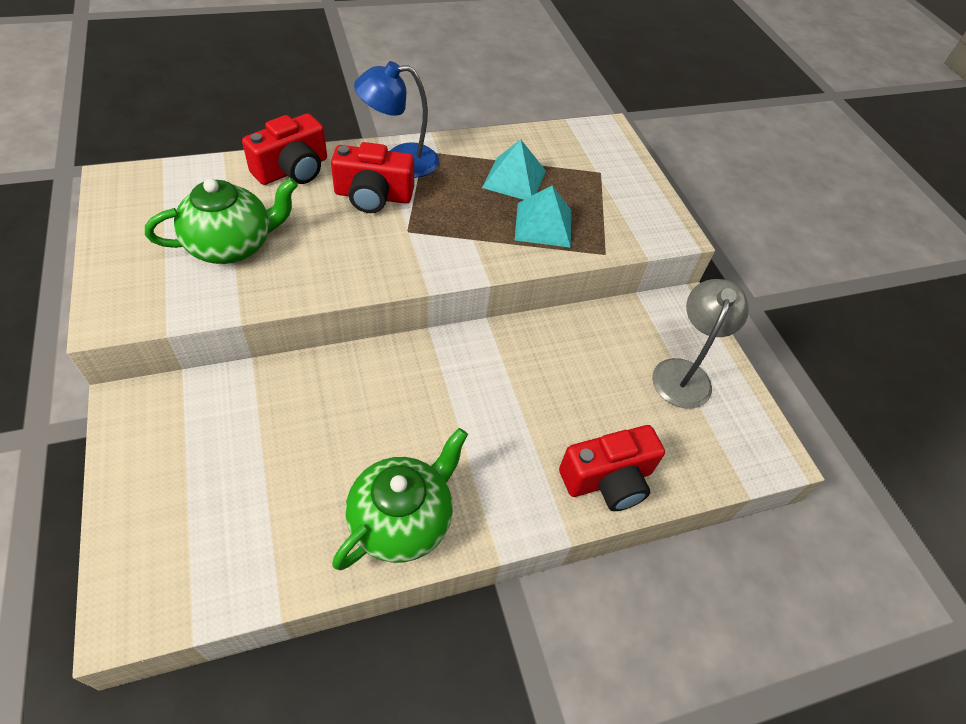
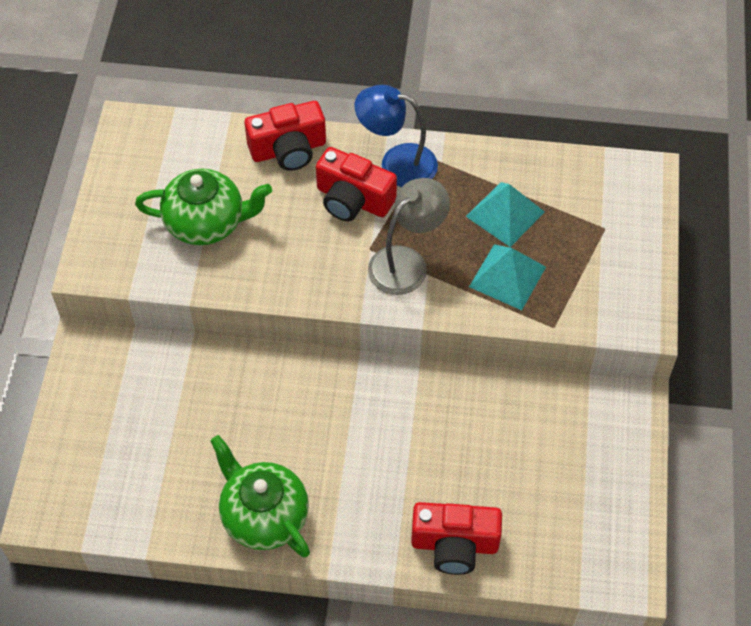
camera: 30 degrees right, 5 degrees up
(402, 520) = (263, 516): green teapot -> green teapot turned 105 degrees counterclockwise
(684, 373) = (588, 471): grey lamp -> grey lamp (406, 262)

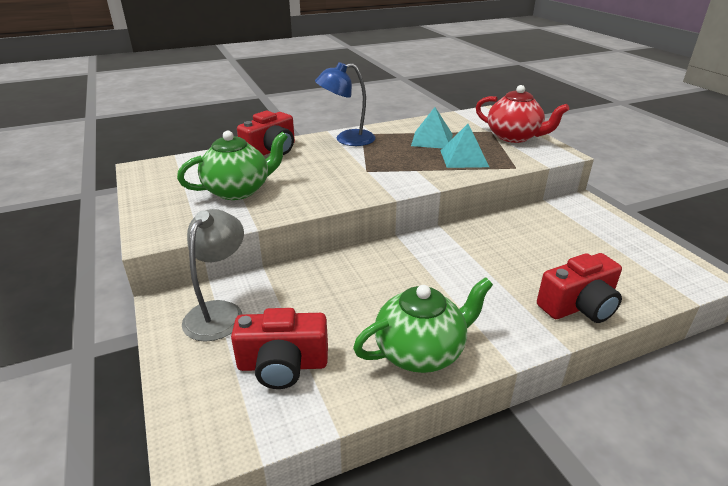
camera: 30 degrees left, 25 degrees down
(263, 516) = (421, 351): green teapot -> green teapot turned 135 degrees clockwise
(353, 200) = (334, 157): red camera -> red camera (282, 365)
(406, 262) = (397, 169): grey lamp -> grey lamp (219, 312)
(622, 257) = (514, 137): none -> red teapot

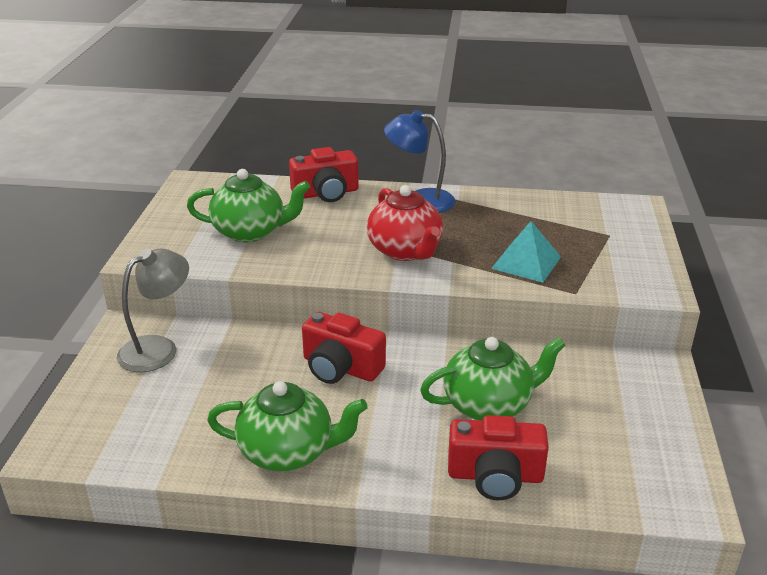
camera: 30 degrees right, 0 degrees up
(282, 365) = (166, 414): red camera -> red camera (340, 367)
(432, 140) = (518, 227): turquoise pyramid -> none
(514, 137) = (629, 251): red teapot -> red teapot (405, 251)
(518, 260) = (489, 404): none -> green teapot

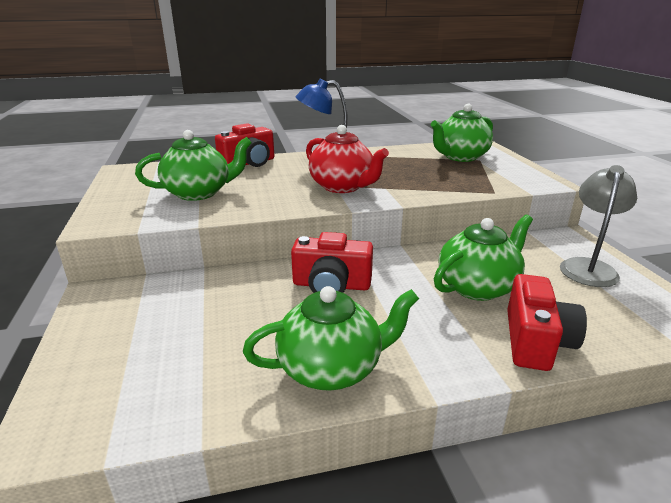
camera: 20 degrees left, 5 degrees down
(158, 348) = (140, 305): grey lamp -> grey lamp (588, 267)
(495, 476) = (535, 341): red camera -> red camera turned 60 degrees counterclockwise
(526, 262) = (440, 181): turquoise pyramid -> none
(588, 225) = (460, 157): none -> green teapot

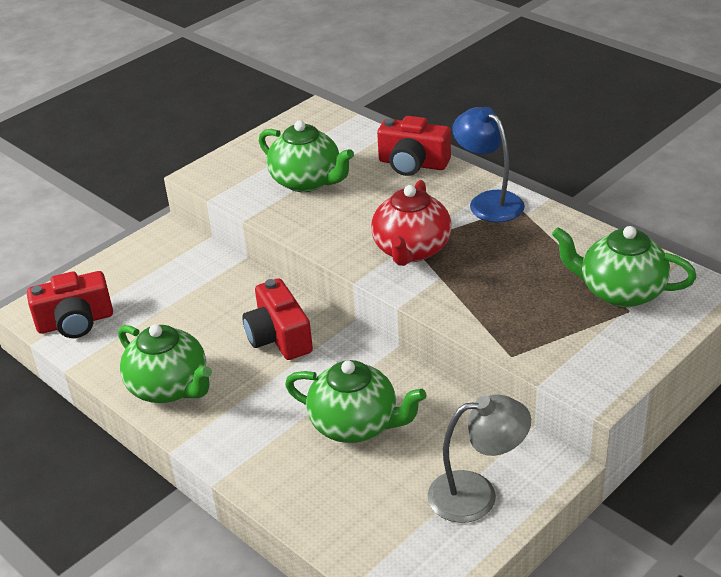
camera: 60 degrees right, 10 degrees up
(535, 341) = (290, 484): red camera -> red camera (75, 322)

